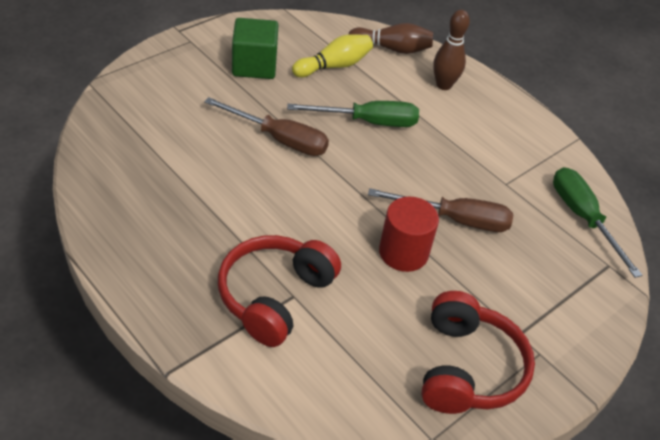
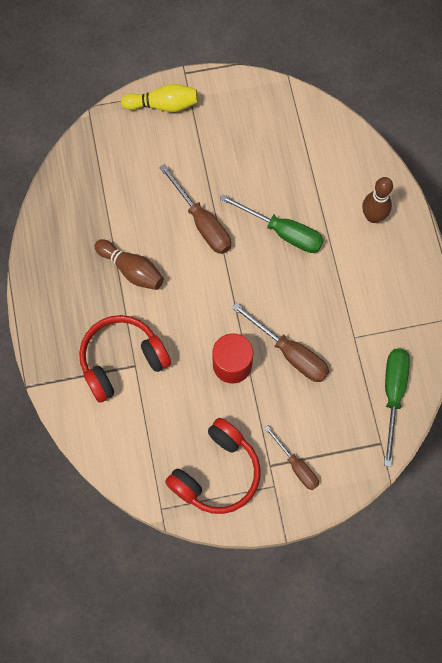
camera: 35 degrees right, 25 degrees up
(254, 65) = (225, 136): green cube -> none
(334, 66) = (291, 160): yellow bowling pin -> yellow bowling pin (163, 105)
(392, 49) = (355, 158): brown bowling pin -> brown bowling pin (131, 270)
(546, 322) = (296, 466): none -> brown screwdriver

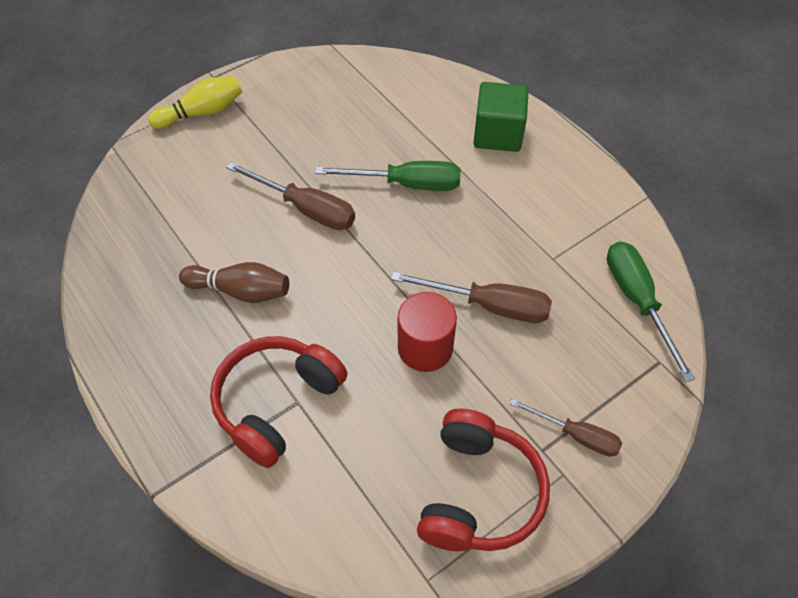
camera: 25 degrees left, 15 degrees down
(373, 216) = (498, 134): brown bowling pin -> green cube

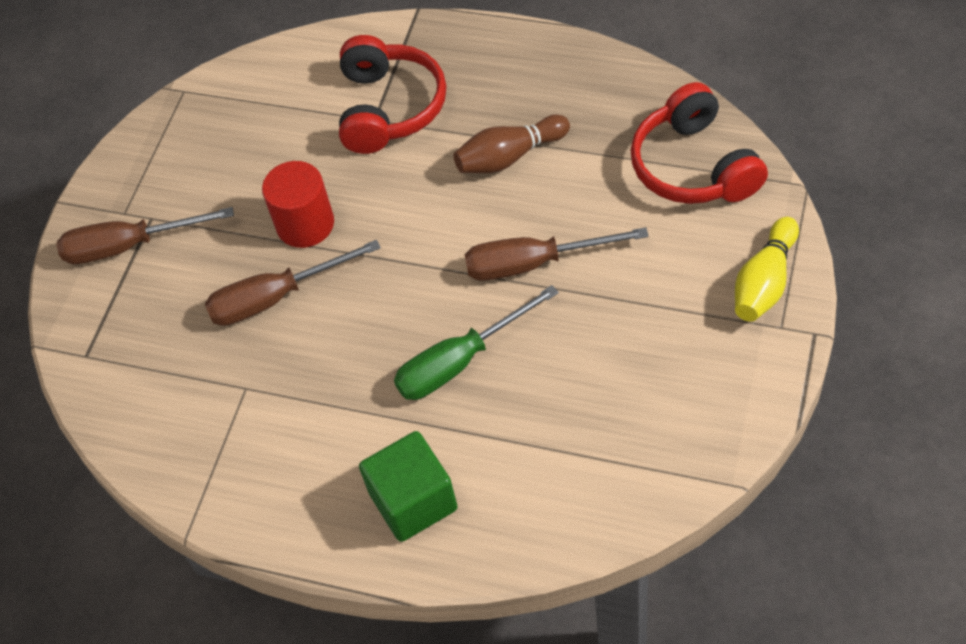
camera: 150 degrees right, 0 degrees up
(478, 492) = (183, 159): red headphones -> red headphones (694, 166)
(576, 435) = (129, 246): brown screwdriver -> brown screwdriver, size x1.55
(637, 301) = (135, 400): green screwdriver -> none

